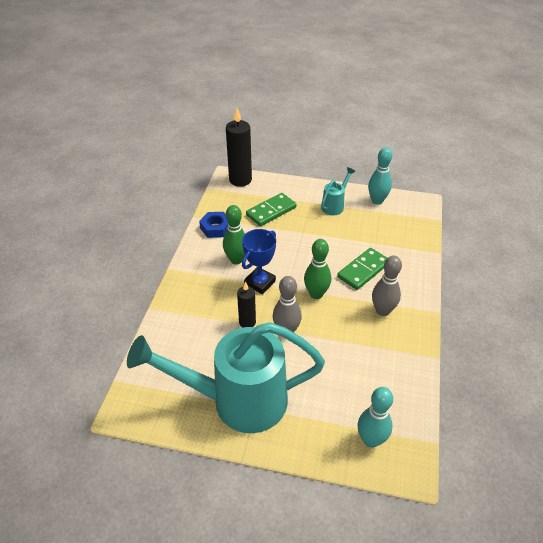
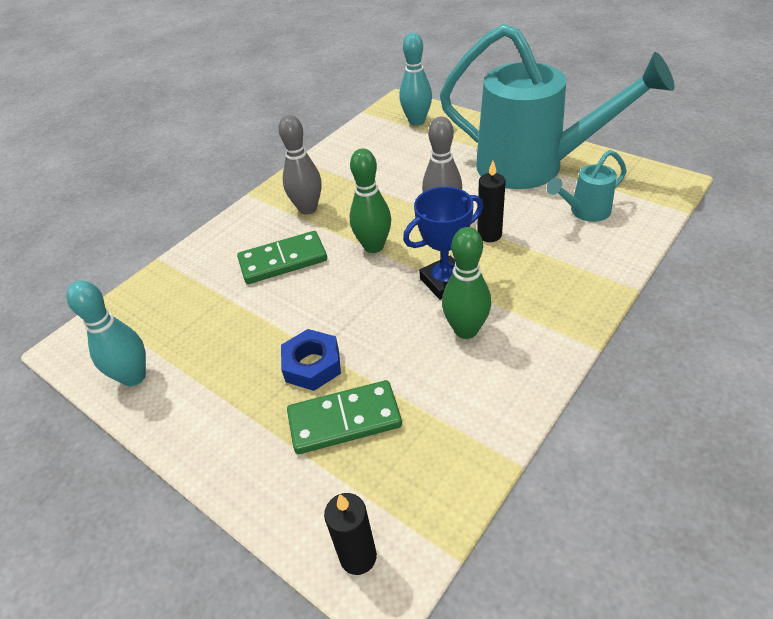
camera: 150 degrees left, 0 degrees up
(216, 228) = (479, 413): blue nut -> blue nut (312, 365)
(240, 180) = (358, 556): black candle -> black candle, size x0.58
(334, 205) = (216, 392): turquoise watering can -> turquoise watering can (585, 212)

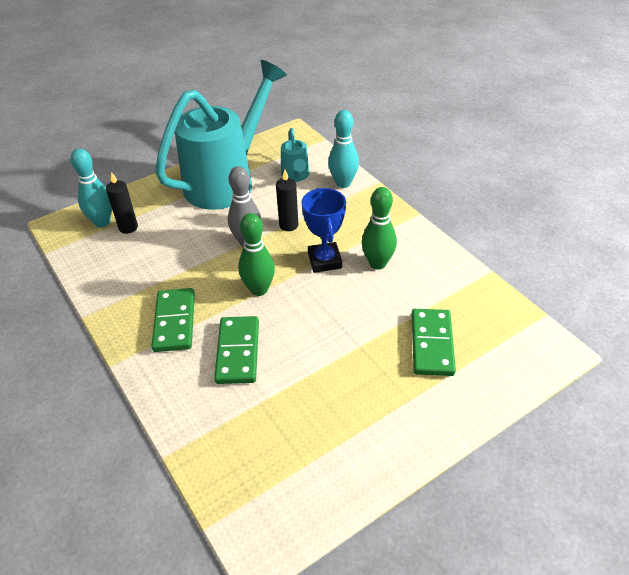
camera: 75 degrees left, 0 degrees up
(134, 377) = (330, 484): turquoise bowling pin -> turquoise bowling pin (343, 183)
(308, 209) = (175, 322): grey bowling pin -> green domino
(312, 365) = (373, 353): blue nut -> none
(358, 556) = (537, 358): black candle -> black candle (128, 227)

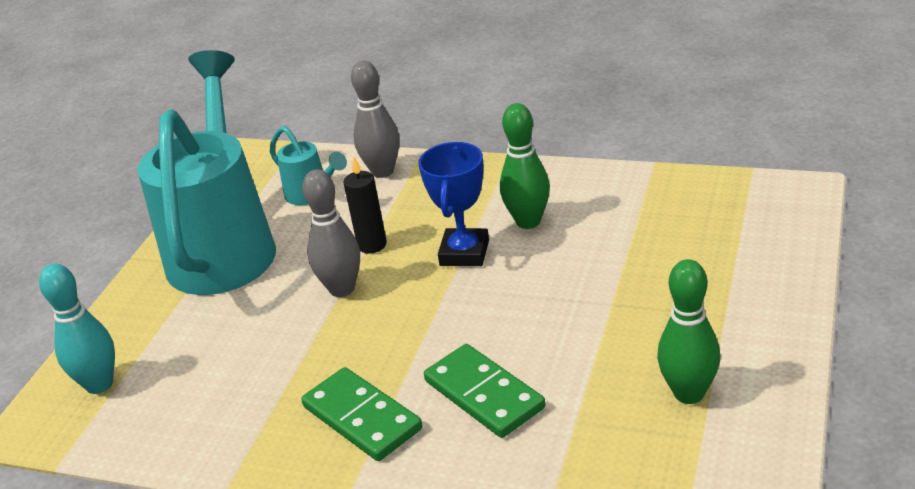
camera: 35 degrees left, 10 degrees down
(128, 227) = (149, 367): black candle -> none
(259, 289) = (424, 324): green bowling pin -> green bowling pin (689, 393)
(324, 260) = (464, 253): blue trophy -> blue trophy turned 60 degrees clockwise
(343, 183) = (382, 171): turquoise bowling pin -> grey bowling pin
(431, 344) = (681, 256): green domino -> none

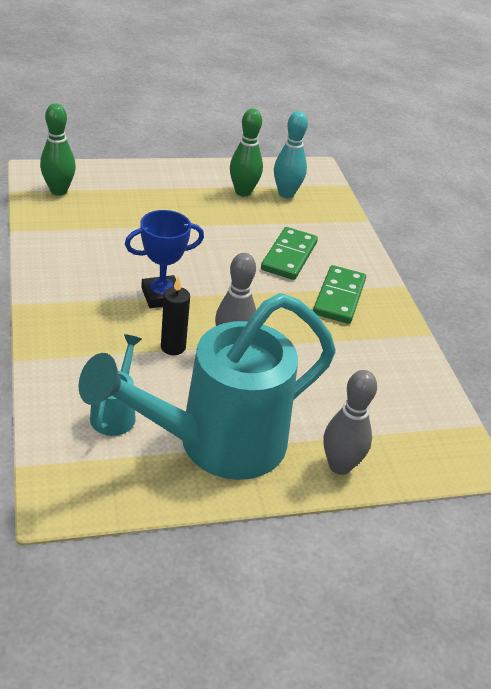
camera: 130 degrees left, 5 degrees up
(99, 384) = (408, 442): turquoise bowling pin -> turquoise bowling pin (286, 193)
(382, 171) = (62, 376): grey bowling pin -> grey bowling pin (340, 466)
(528, 222) = (111, 274): green bowling pin -> green bowling pin (58, 191)

